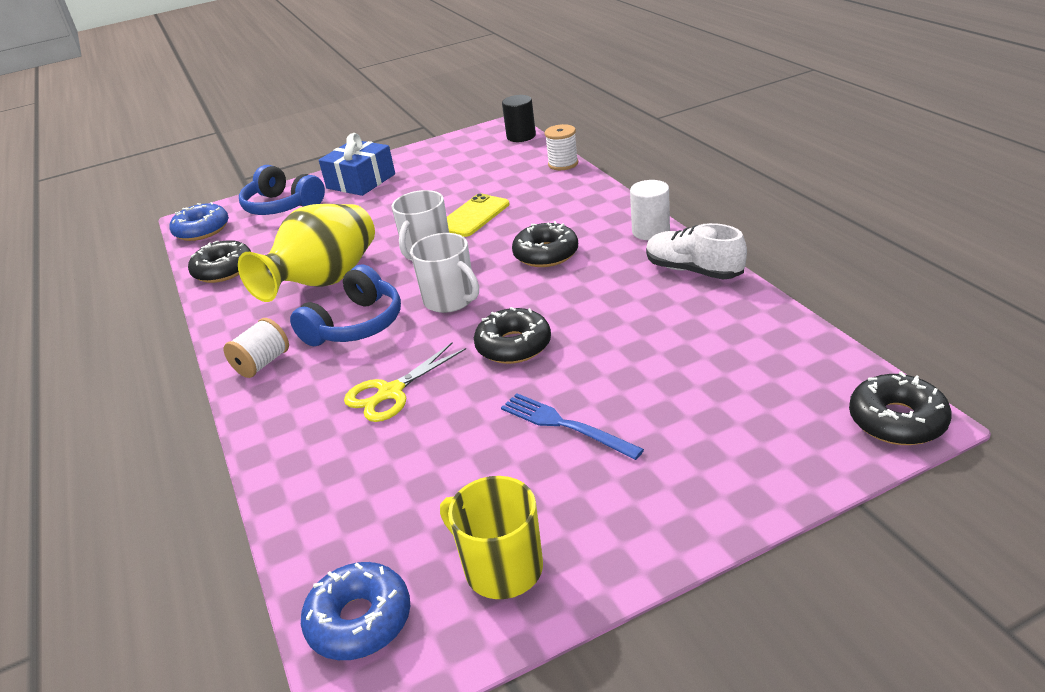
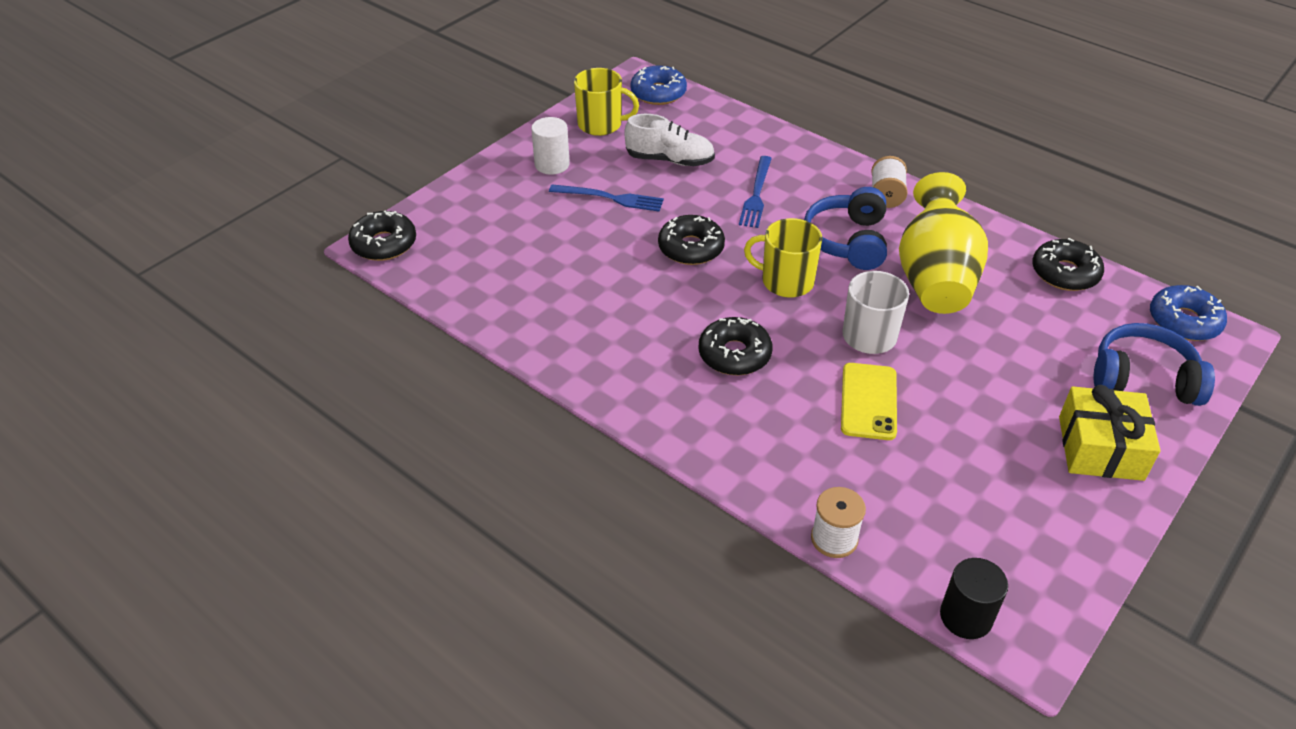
camera: 150 degrees right, 10 degrees up
(361, 181) = (1100, 448): blue gift -> yellow gift
(390, 393) = (756, 194): yellow scissors -> blue fork
(450, 300) = (786, 281): white mug -> yellow mug
(651, 231) = (637, 410): white cylinder -> white cylinder (552, 164)
(694, 270) = (568, 358): white shoe -> white shoe (669, 160)

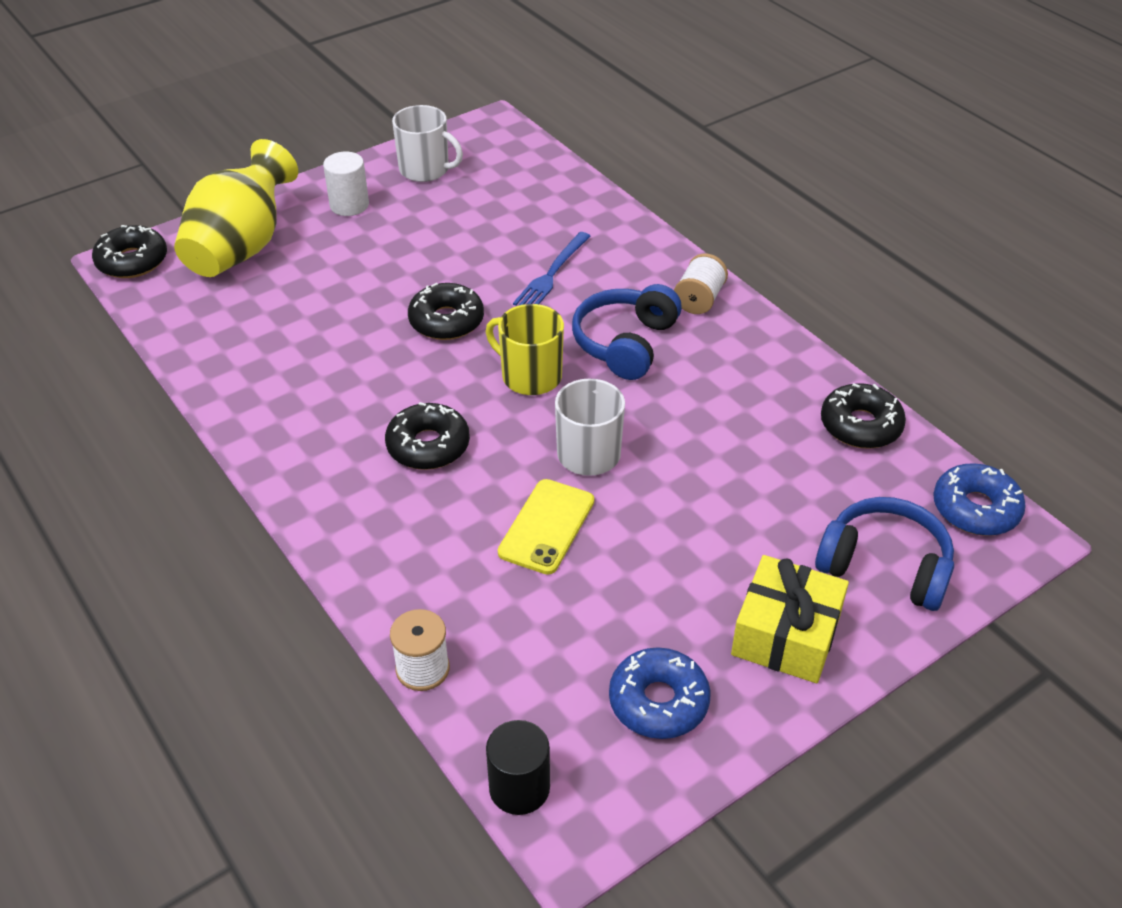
camera: 15 degrees right, 0 degrees up
(601, 124) = (425, 169): yellow mug -> white mug
(610, 198) = (390, 252): blue fork -> none
(658, 93) = (507, 144): blue donut -> blue donut (658, 701)
(669, 160) = (478, 220): white shoe -> none
(934, 278) = (701, 403): yellow vase -> yellow vase (241, 247)

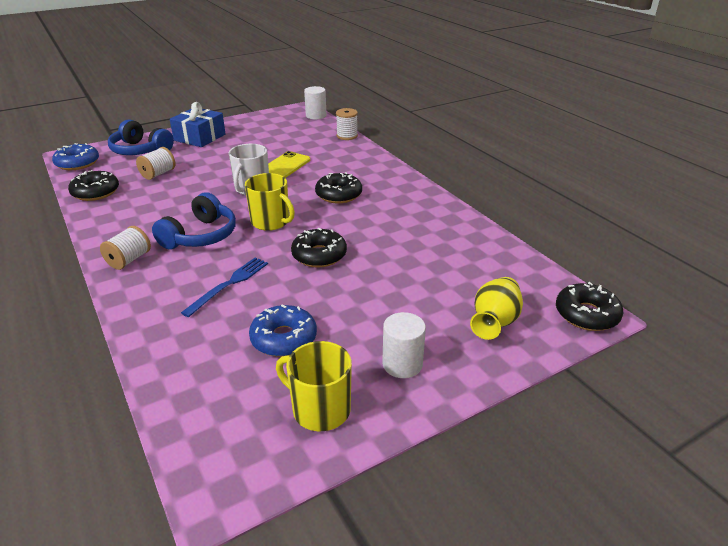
camera: 175 degrees left, 10 degrees down
(241, 247) = (494, 322): yellow vase -> yellow vase, size x0.59
(425, 169) = (320, 409): white mug -> yellow mug
(519, 788) = (316, 115): black cylinder -> white cylinder
(658, 701) = (259, 127): blue donut -> blue donut (284, 338)
(786, 635) = (200, 137): yellow gift -> blue gift
(787, 484) = (158, 174): none -> white spool

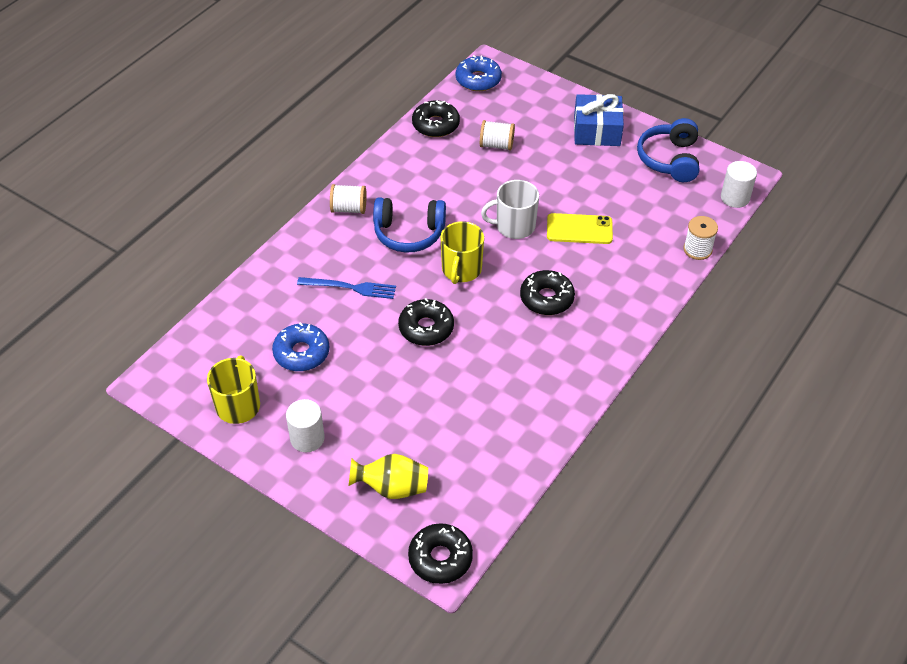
camera: 65 degrees right, 15 degrees up
(140, 150) = (534, 105): blue headphones -> blue headphones (670, 159)

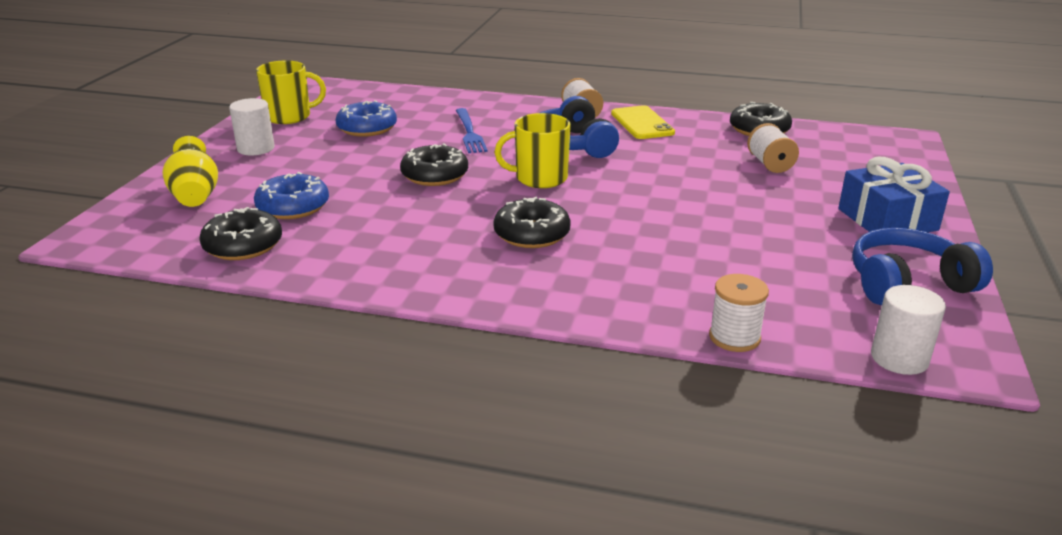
camera: 70 degrees right, 20 degrees down
(440, 558) = (94, 236): black donut -> black donut (243, 245)
(478, 80) = (868, 137): blue donut -> blue donut (293, 207)
(514, 226) = (641, 195): white mug -> none
(579, 229) = (679, 236): yellow phone -> yellow phone (642, 123)

